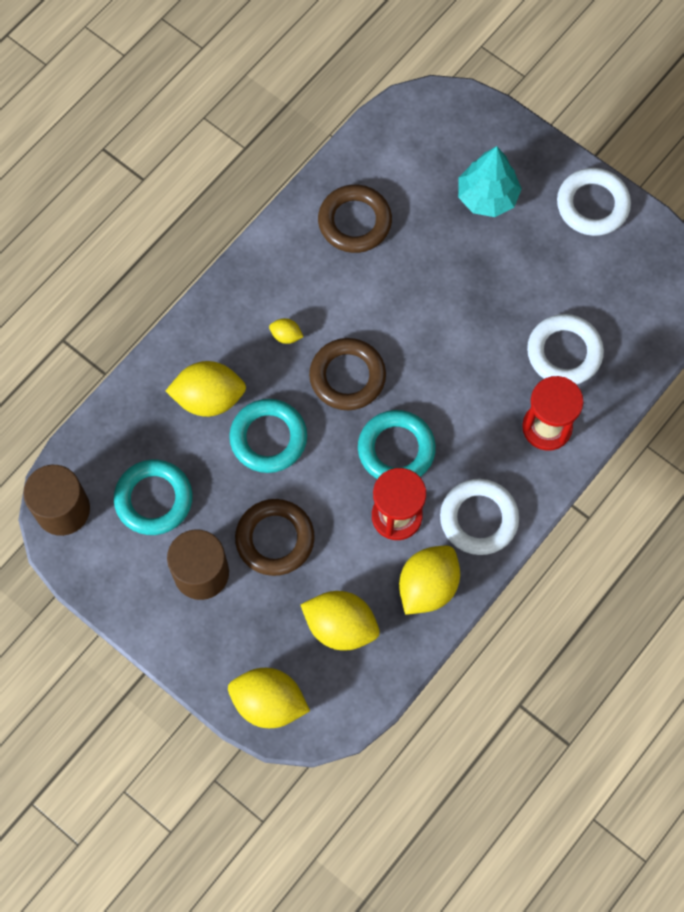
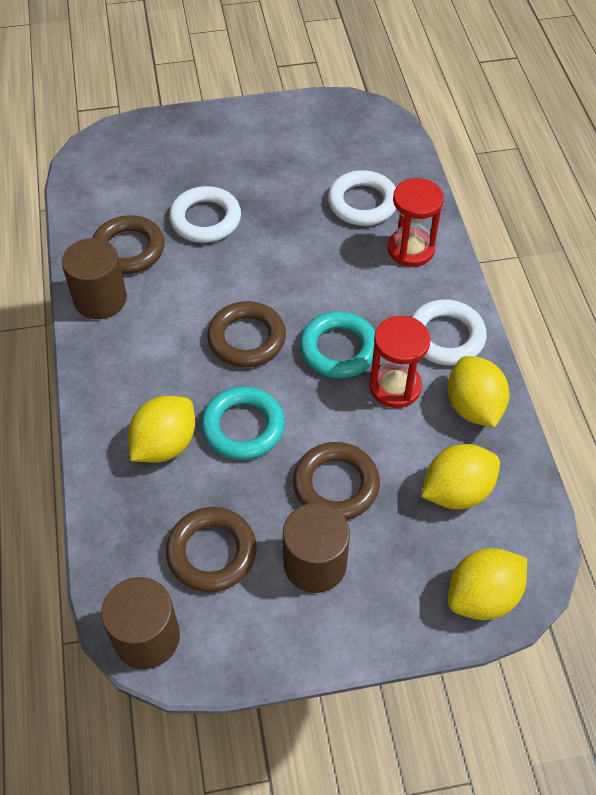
camera: 50 degrees left, 15 degrees down
(154, 499) = (212, 552): turquoise ring -> brown ring
(286, 336) = (170, 354): yellow lemon -> none
(291, 245) = (100, 299): none -> brown cylinder
(487, 197) = (199, 166): turquoise tree -> none
(592, 205) = (269, 119): white ring -> white ring (205, 219)

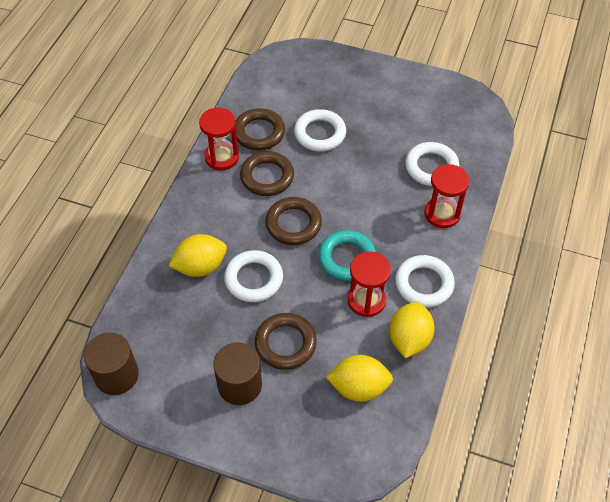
camera: 30 degrees right, 0 degrees up
(100, 299) = (221, 157): brown cylinder -> red hourglass
(212, 552) = (184, 346): brown ring -> brown ring (267, 177)
(243, 427) = (254, 279): turquoise ring -> white ring
(482, 596) = (328, 461): yellow lemon -> none

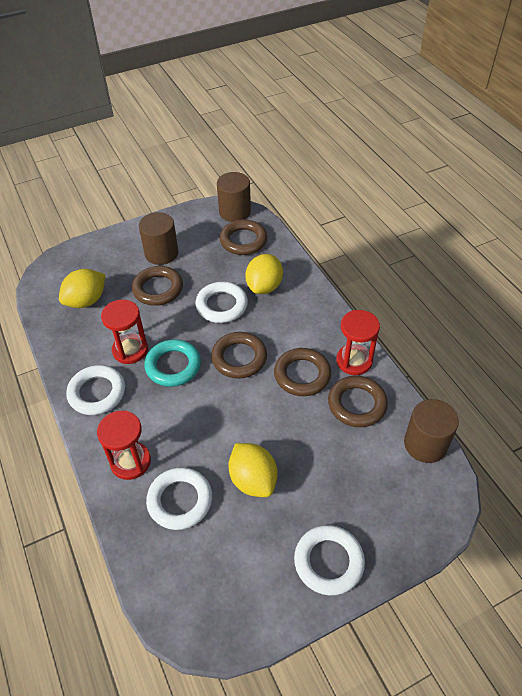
camera: 135 degrees right, 5 degrees down
(155, 331) = (243, 240): none -> brown ring
(253, 84) = (425, 444): none -> brown cylinder
(320, 133) = (310, 447): white ring -> white ring (328, 562)
(409, 339) = (76, 349): yellow lemon -> yellow lemon (253, 480)

